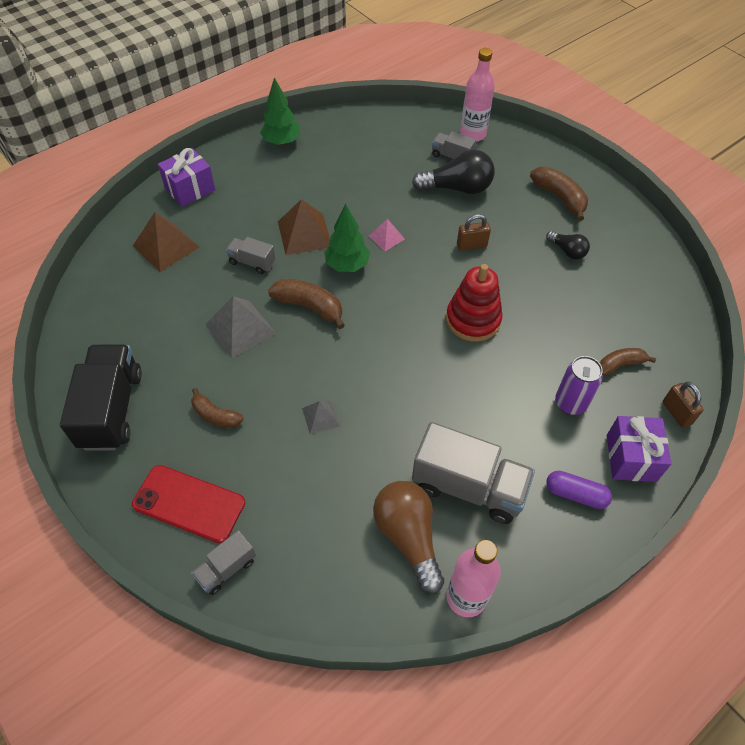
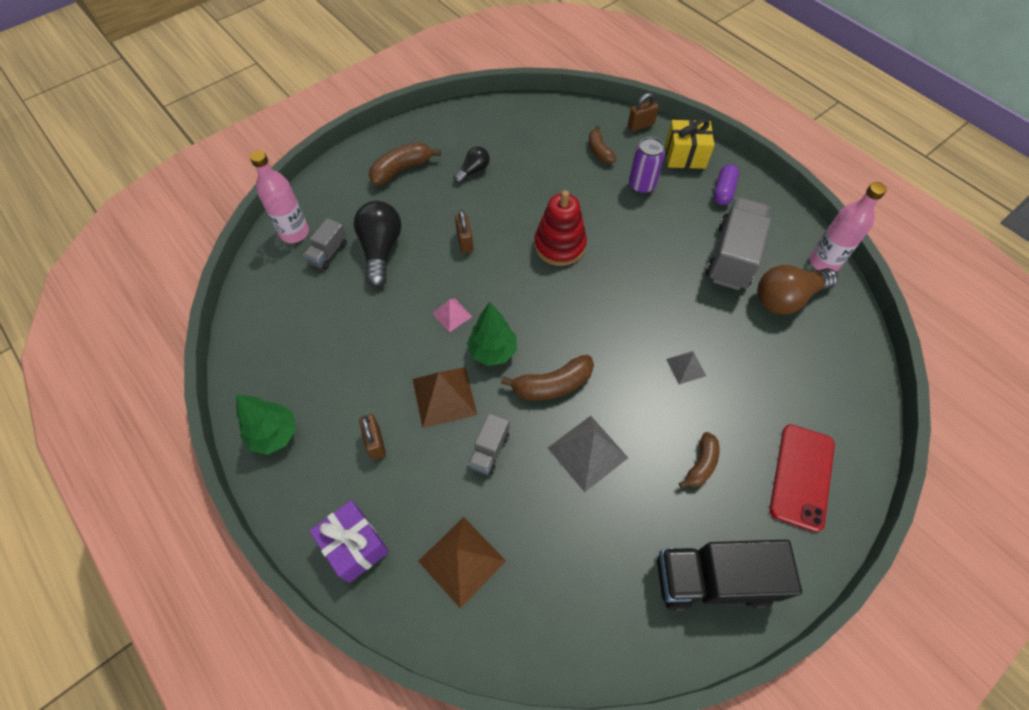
camera: 90 degrees left, 5 degrees up
(226, 568) = (853, 434): grey truck -> none
(268, 195) = (375, 442): none -> brown padlock
(309, 307) = (552, 385): brown banana -> brown banana turned 135 degrees counterclockwise
(631, 458) = (685, 156): purple gift -> yellow gift

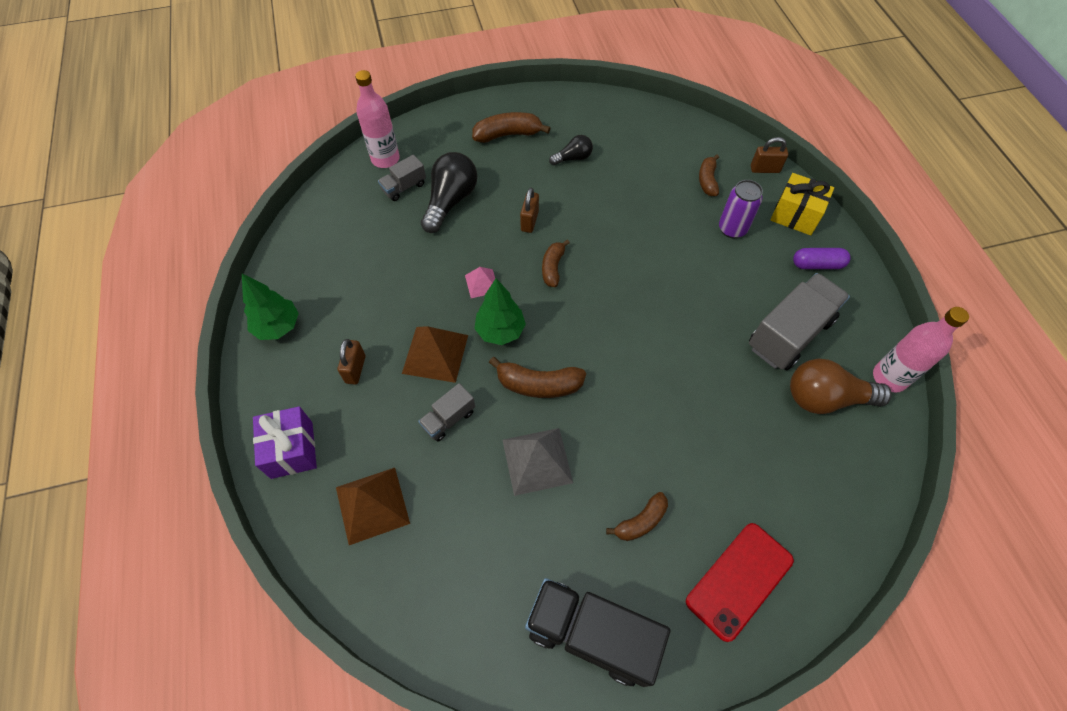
camera: 25 degrees right, 0 degrees up
(508, 276) = (553, 267): none -> brown banana
(559, 245) = (617, 257): red stacking toy -> none
(686, 367) = (678, 422): grey pyramid -> none
(723, 191) = (817, 264): purple capsule -> purple capsule turned 45 degrees clockwise

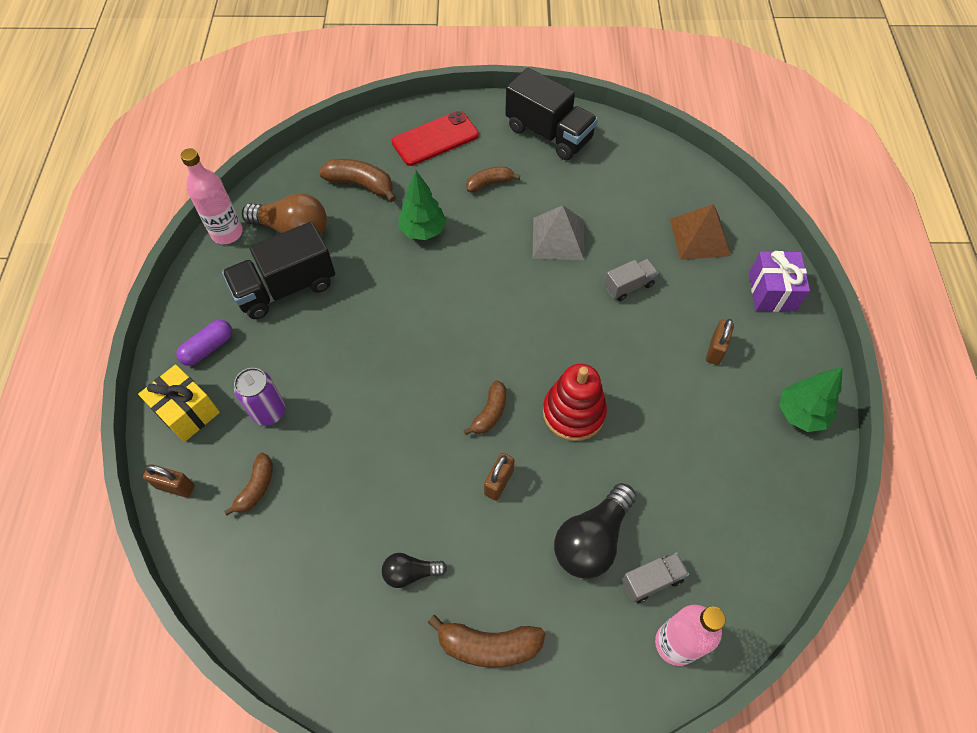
camera: 165 degrees left, 0 degrees up
(435, 354) = (634, 347): brown pyramid -> none
(482, 283) = (573, 412): pink pyramid -> red stacking toy
(500, 331) = (564, 355): green tree -> green tree (423, 231)
(538, 384) = (540, 296): brown banana -> brown banana (361, 184)
(789, 333) = (286, 288): grey truck -> black truck
(817, 264) = (208, 348): purple capsule -> purple capsule turned 60 degrees counterclockwise

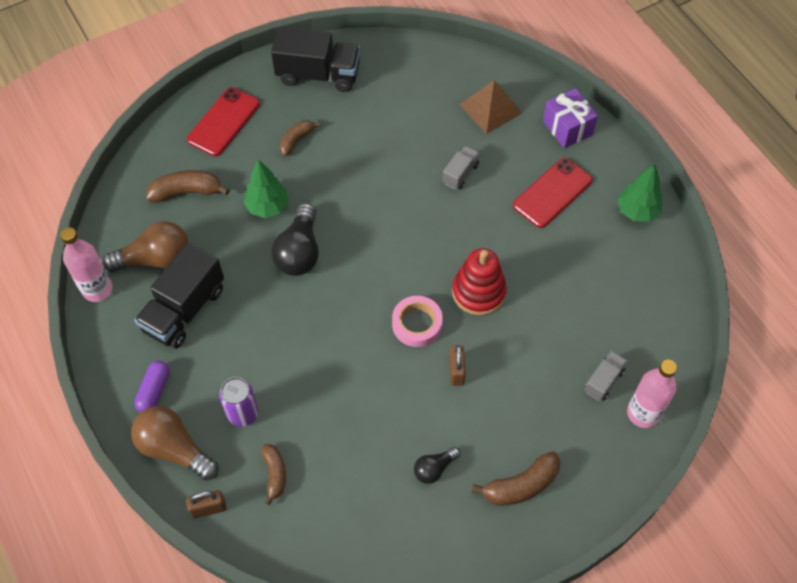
camera: 30 degrees left, 0 degrees up
(187, 412) = (174, 449): yellow gift -> brown light bulb
(490, 413) = (417, 324): brown banana -> pink tape
(558, 238) = (382, 161): grey pyramid -> none
(592, 539) = (547, 375): black light bulb -> black light bulb (299, 251)
(715, 350) = (552, 193): brown padlock -> red phone

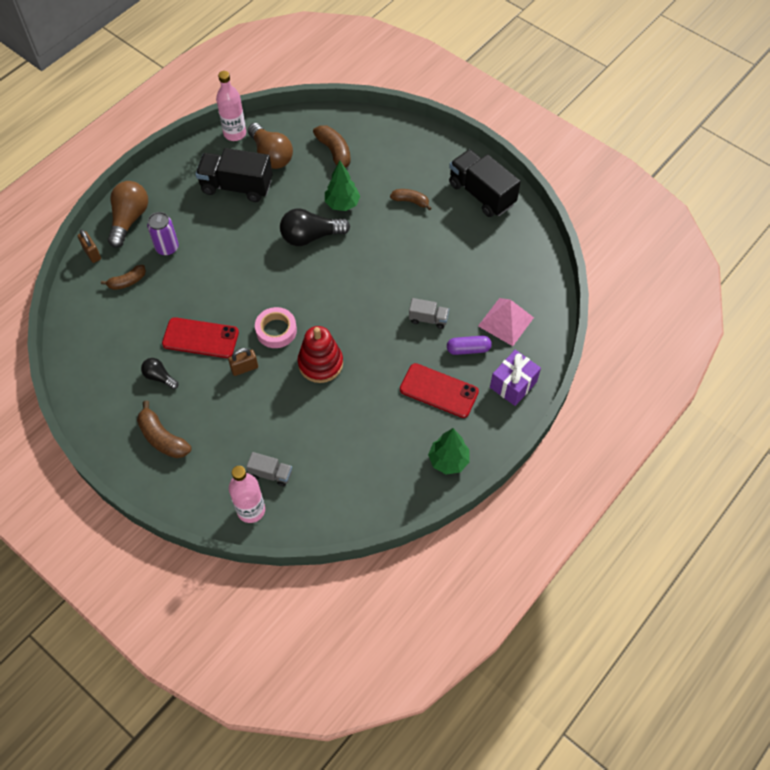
camera: 70 degrees right, 0 degrees up
(154, 391) = (168, 193): purple capsule -> purple capsule (468, 349)
(224, 122) = (407, 151): red phone -> red phone (200, 338)
(318, 74) = (481, 194): black truck -> black truck turned 150 degrees clockwise
(490, 109) = (505, 321): brown pyramid -> pink pyramid

